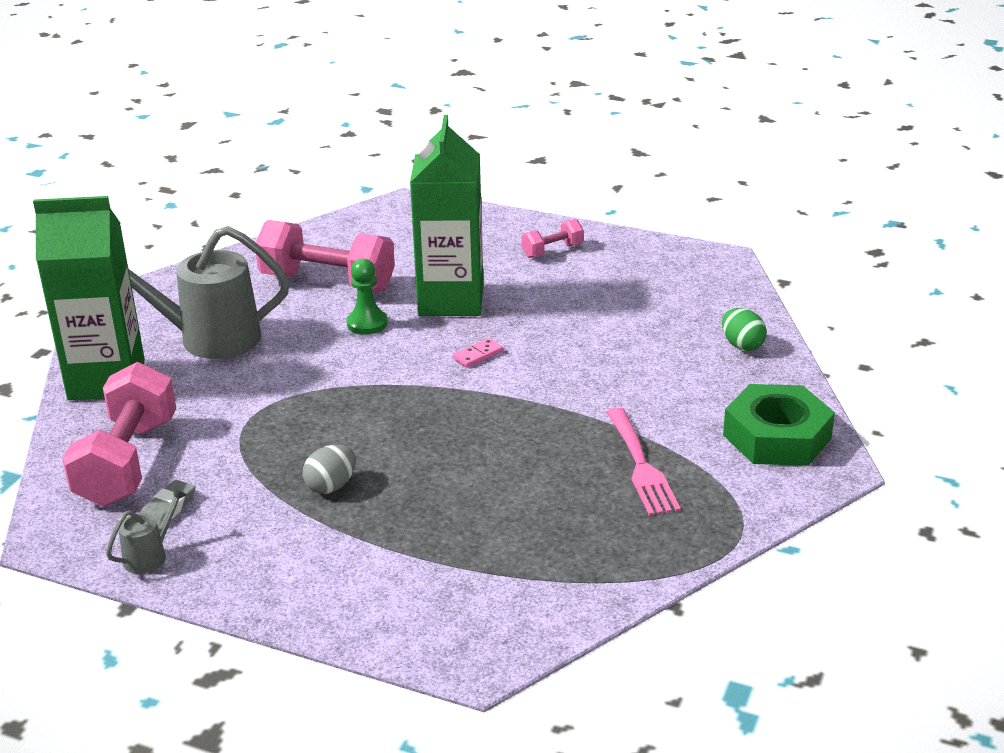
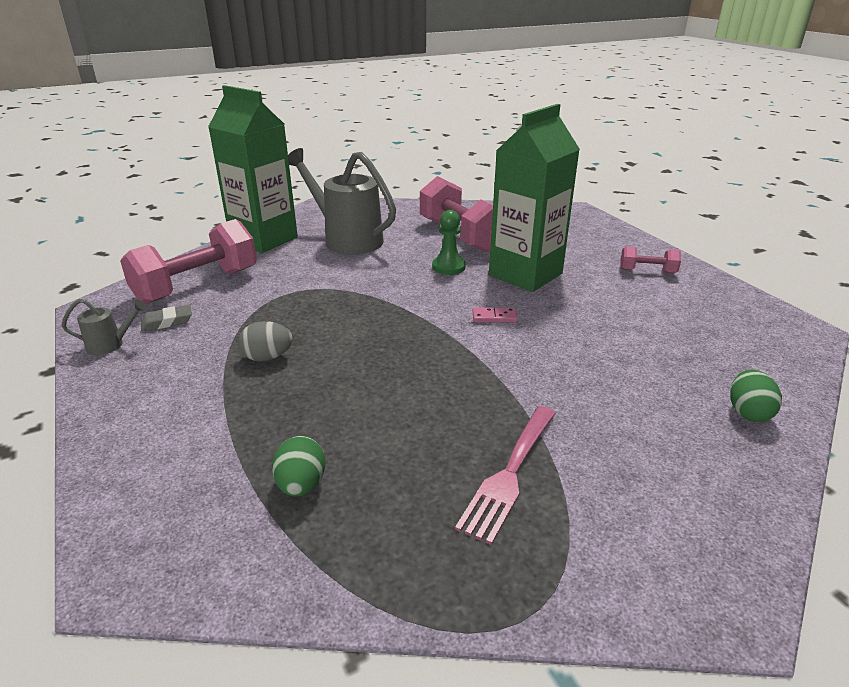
camera: 40 degrees right, 0 degrees up
(513, 550) = (301, 485): none -> green egg
(777, 437) = (692, 526): green nut -> none

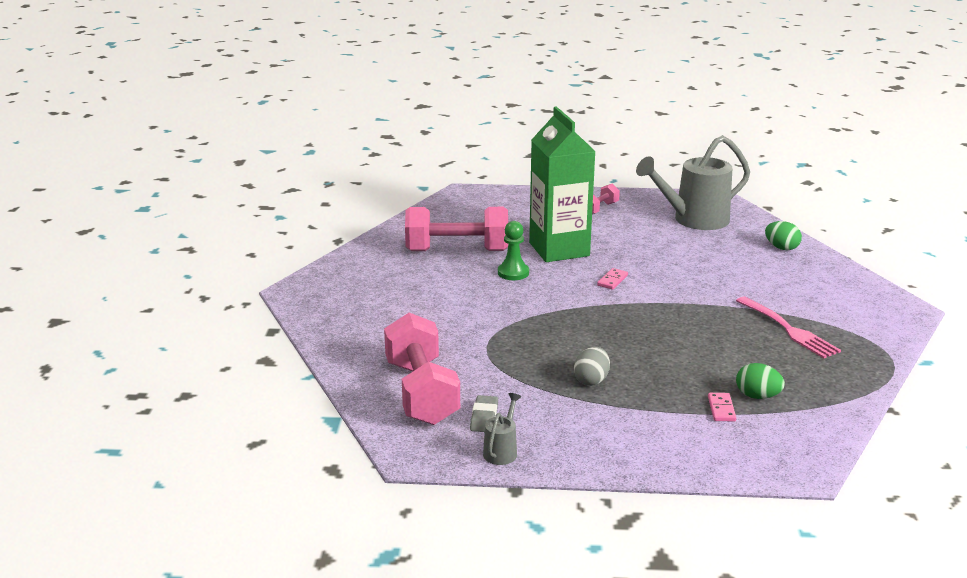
camera: 60 degrees left, 5 degrees down
(252, 461) = (721, 409): none -> pink domino
(264, 239) = (349, 340): green carton -> none
(346, 239) = (401, 300): grey watering can -> grey watering can (693, 220)

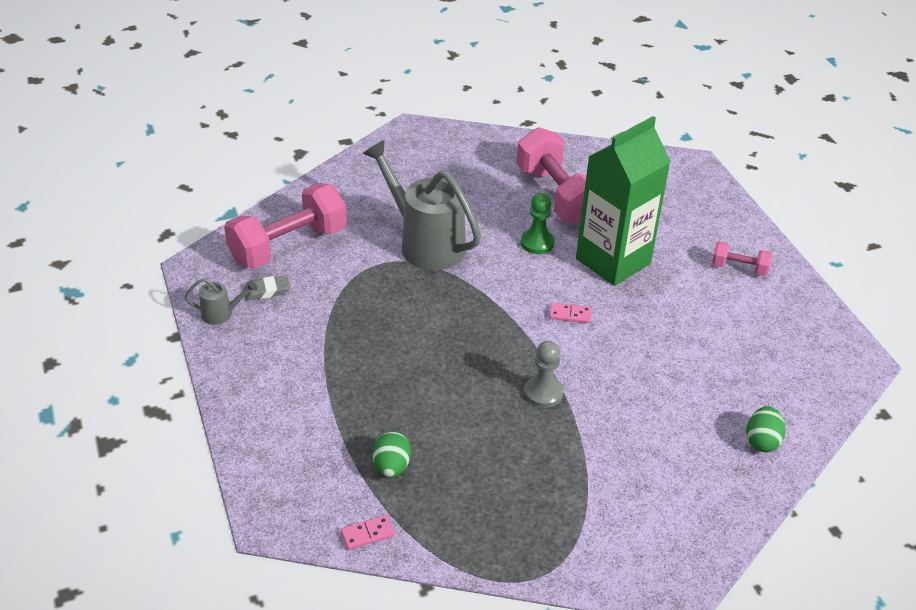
camera: 65 degrees right, 15 degrees up
(591, 380) = (360, 342): grey egg -> none
(693, 220) = (776, 349): grey watering can -> grey watering can (425, 243)
(698, 312) = (543, 393): none -> grey pawn
(721, 409) = (353, 443): pink domino -> pink domino (367, 534)
(789, 329) = (550, 475): pink fork -> none

